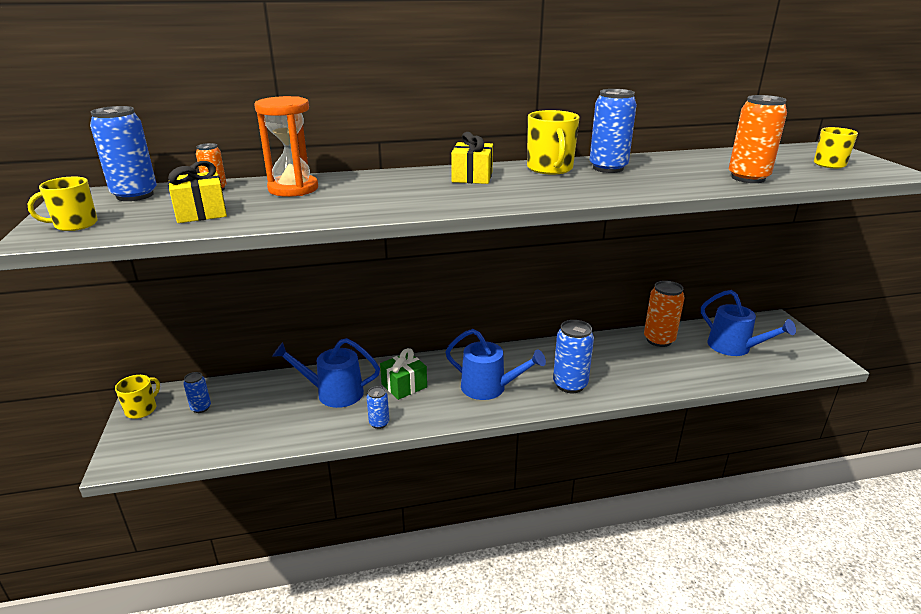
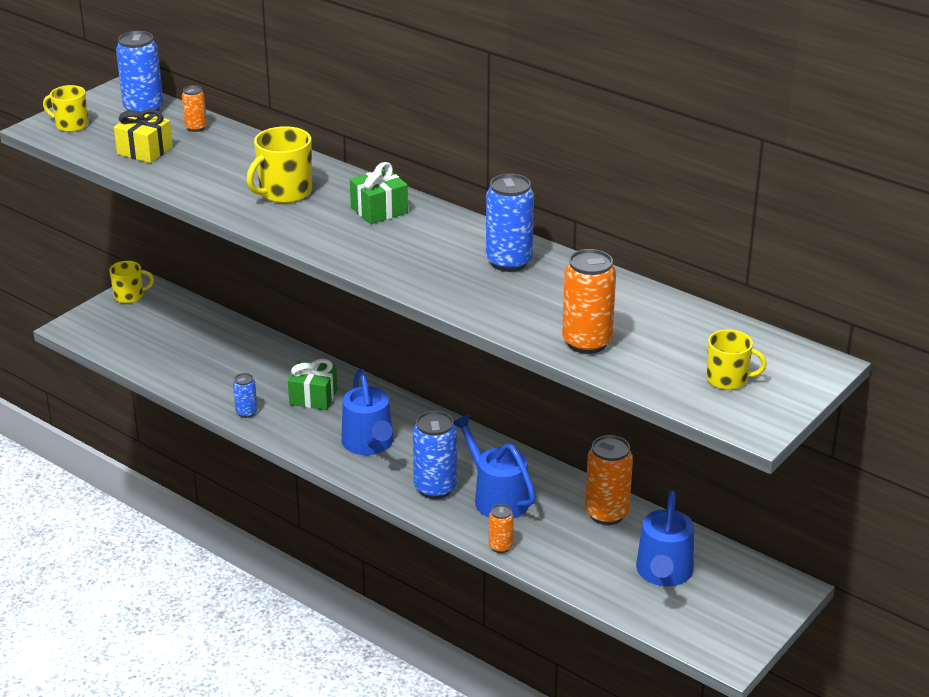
camera: 50 degrees right, 5 degrees up
(201, 408) = (162, 319): blue can -> none
(293, 189) = (239, 154): orange hourglass -> none
(334, 393) = (257, 368): blue watering can -> blue watering can (496, 498)
(472, 177) = (379, 210): yellow gift -> green gift
(550, 168) = (462, 235): yellow mug -> yellow mug (284, 192)
(660, 389) = (500, 546): none -> orange can

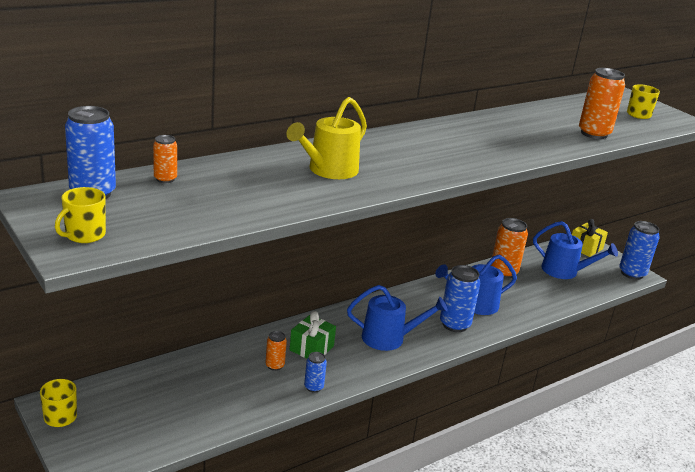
camera: 75 degrees left, 5 degrees down
(145, 151) = (190, 209): yellow gift -> yellow gift (585, 248)
(284, 192) = (329, 170): yellow mug -> yellow watering can
(379, 210) = (385, 147): green gift -> none
(500, 546) = (527, 317): orange can -> orange can (274, 365)
(509, 262) = (484, 129): blue can -> blue can (632, 273)

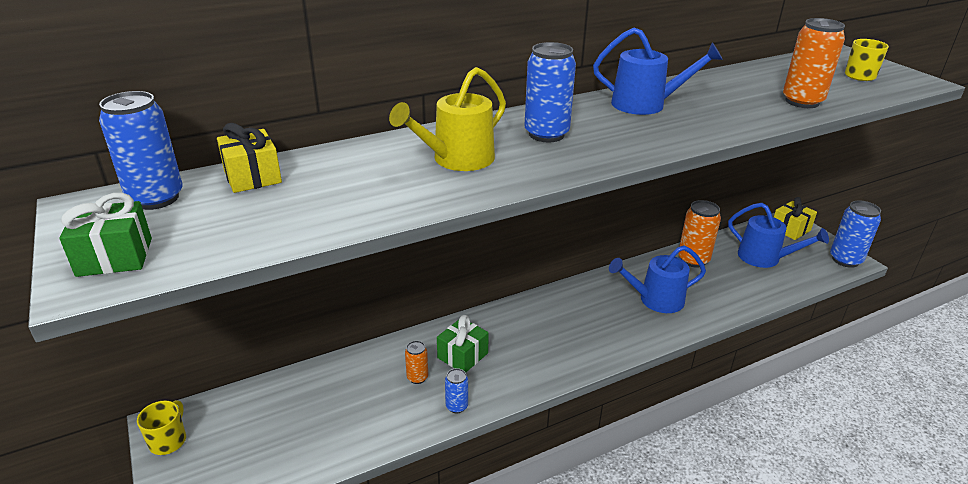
camera: 10 degrees right, 5 degrees up
(84, 235) = (115, 257): yellow mug -> green gift
(165, 179) = (252, 177): orange can -> yellow gift
(389, 338) = (552, 343): blue watering can -> blue watering can (645, 104)
(455, 324) = (631, 325): blue can -> blue can (546, 134)

